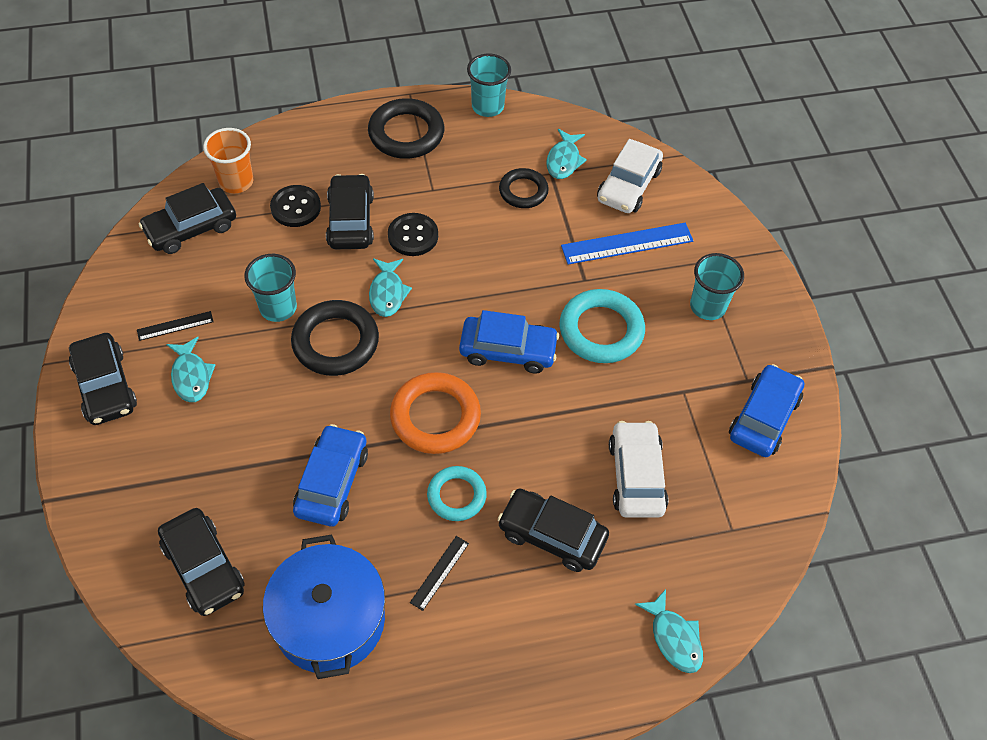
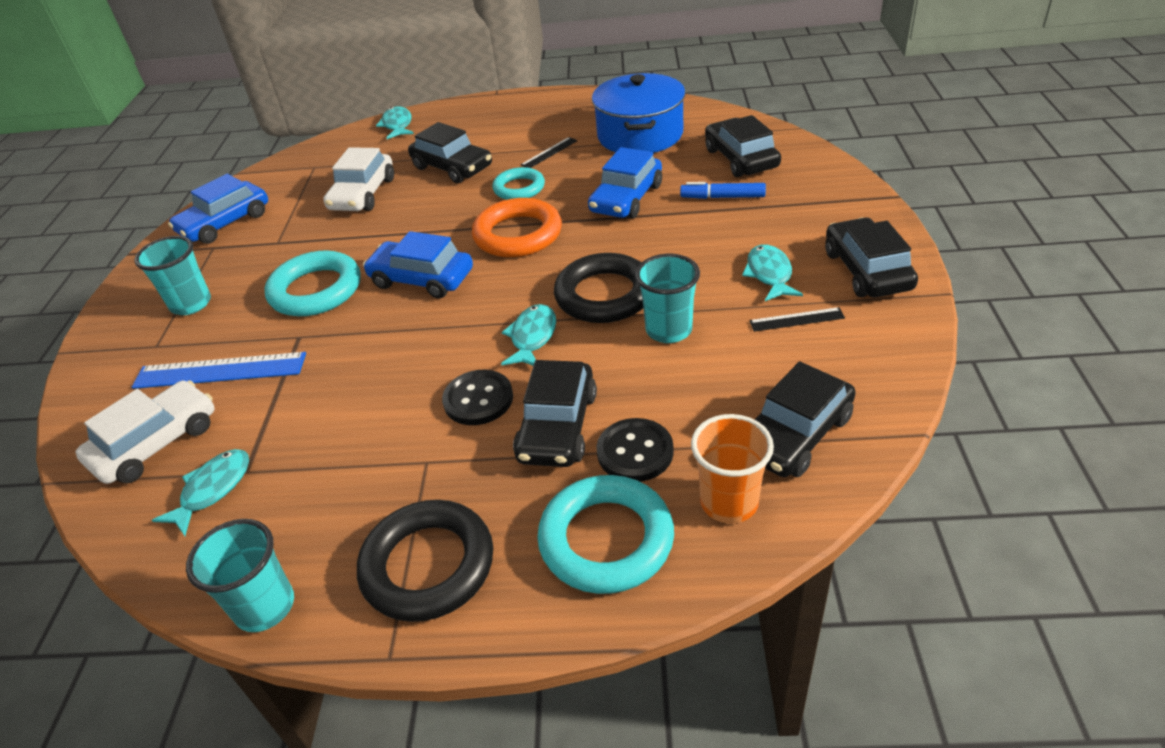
camera: 160 degrees left, 15 degrees down
(191, 228) = (794, 434): black car -> black car turned 150 degrees clockwise
(228, 489) = (722, 197): none -> blue marker
(307, 155) = (606, 539): none -> turquoise ring
(523, 191) = (300, 447): black ring -> none

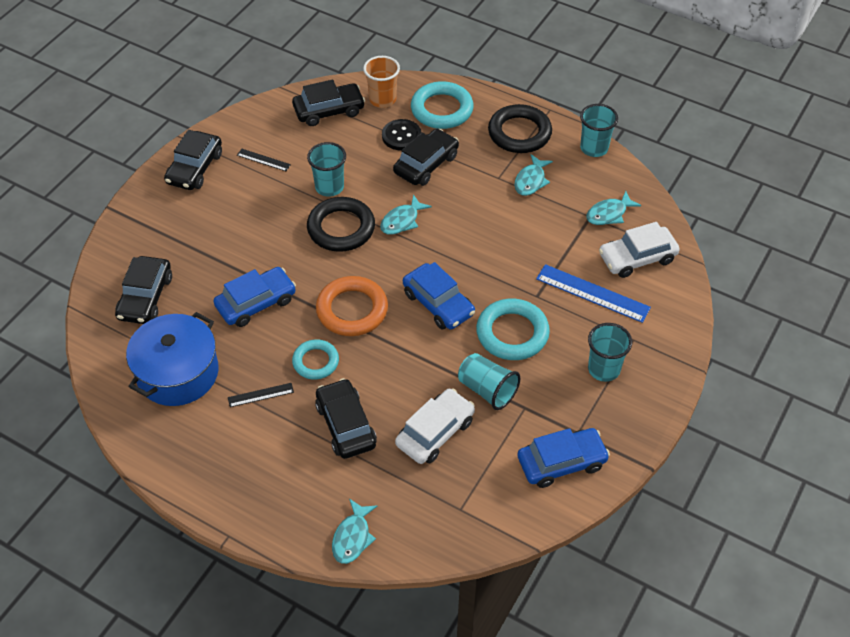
camera: 155 degrees left, 10 degrees up
(324, 238) = (487, 390): none -> turquoise cup
(478, 399) = (454, 197): black button -> none
(722, 197) = (199, 266): blue marker -> none
(769, 274) = (243, 193): turquoise fish -> turquoise fish (531, 181)

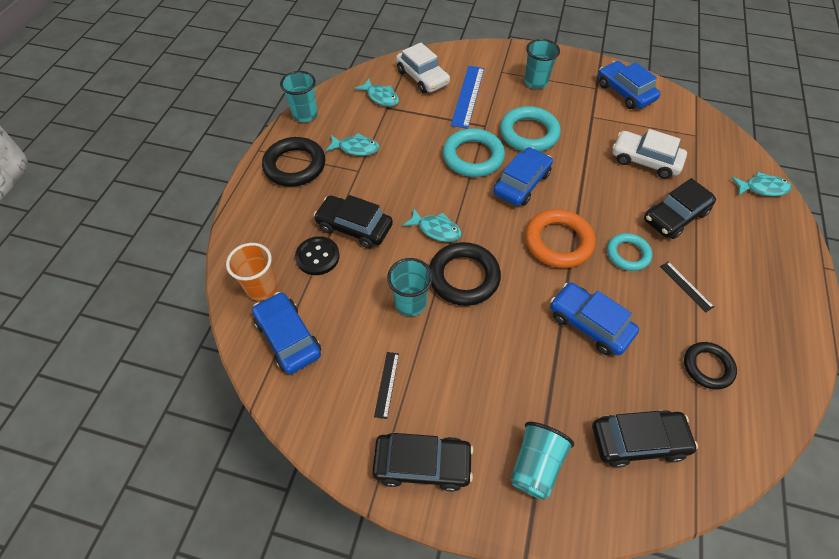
camera: 105 degrees left, 5 degrees up
(177, 373) = (707, 367): blue pot -> black ring
(329, 110) = (288, 337): black car -> blue car
(442, 109) = (270, 231): turquoise ring -> turquoise ring (473, 156)
(487, 390) = (589, 138): turquoise cup -> turquoise cup (535, 465)

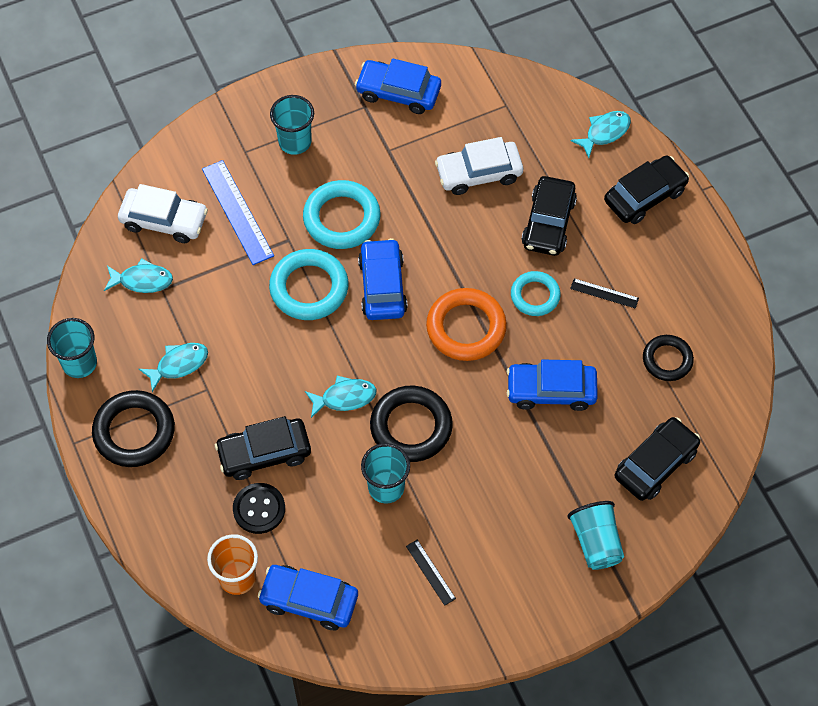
camera: 40 degrees left, 5 degrees up
(422, 464) = (513, 609): black car -> black car (645, 196)

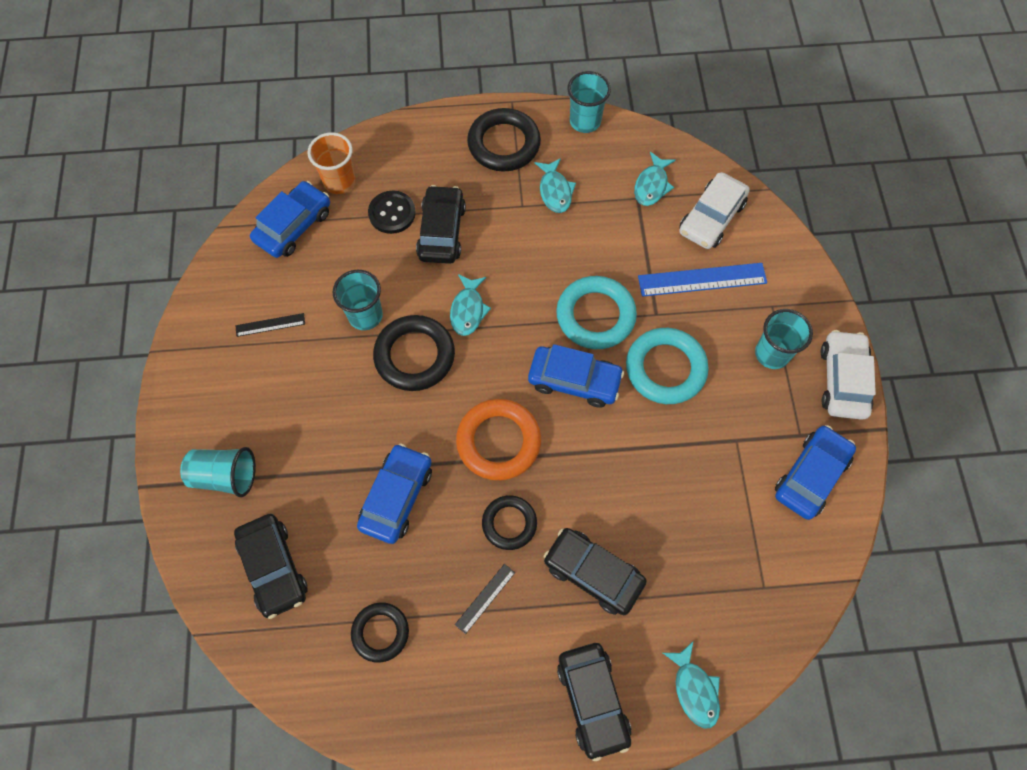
camera: 110 degrees right, 5 degrees up
(479, 173) = (680, 522): white car -> white car (843, 380)
(535, 296) = (509, 523): turquoise ring -> black ring

